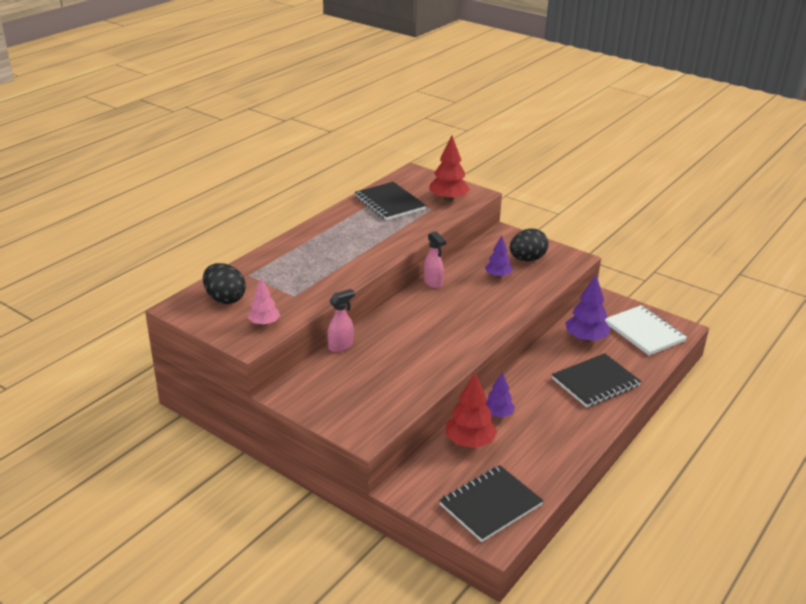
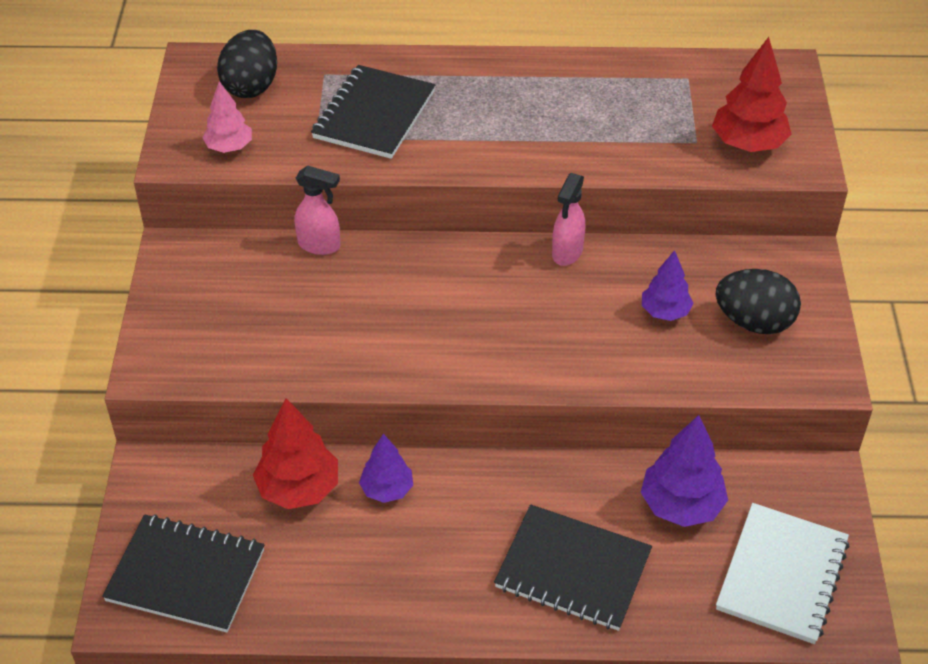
camera: 55 degrees right, 15 degrees up
(389, 203) = (659, 93): black notebook -> black notebook (374, 115)

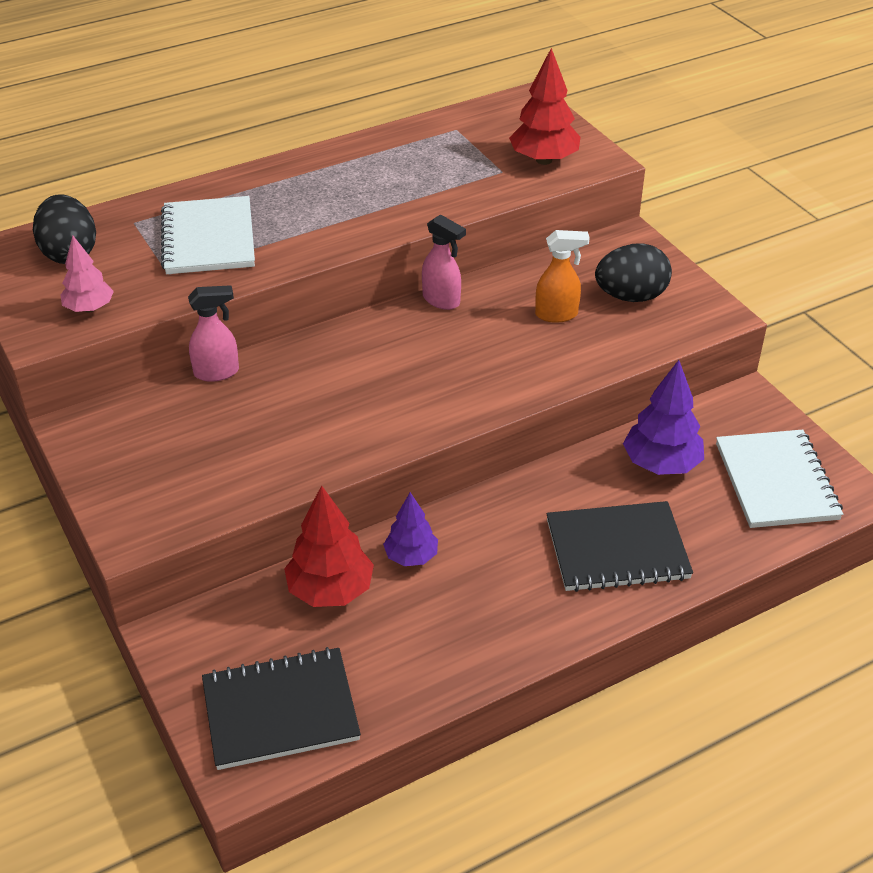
camera: 30 degrees left, 5 degrees down
(374, 115) = (209, 239): black notebook -> white notebook
(567, 253) = (442, 300): pink spray bottle -> pink spray bottle turned 45 degrees counterclockwise
(665, 312) = (557, 314): purple tree -> orange spray bottle

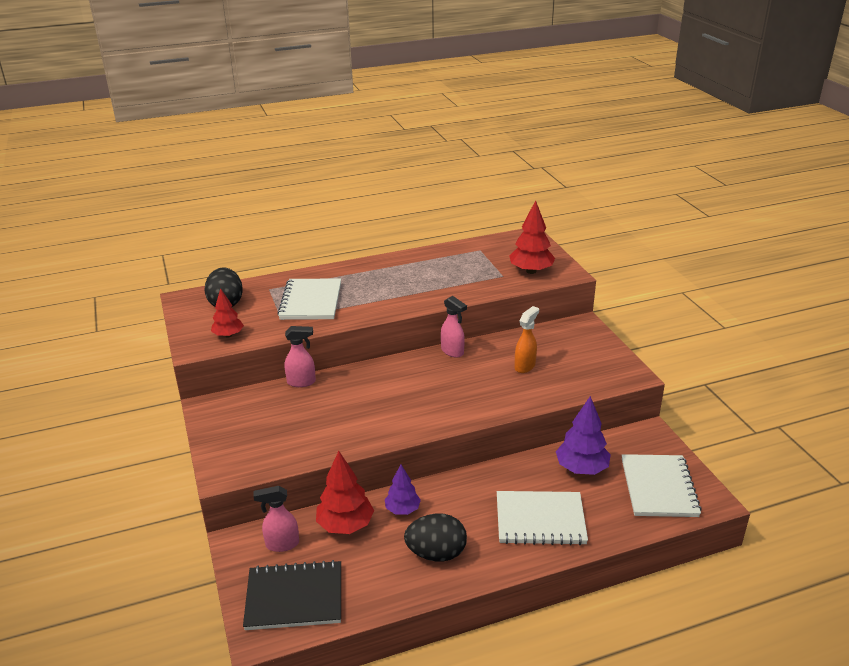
camera: 10 degrees right, 10 degrees down
(89, 308) = (228, 335): pink tree -> red tree
(240, 632) = (282, 544): none -> pink spray bottle
(557, 314) = (525, 366): orange spray bottle -> orange spray bottle turned 60 degrees counterclockwise
(617, 549) = (540, 520): black notebook -> white notebook
(631, 296) = (576, 359): black egg -> black egg (436, 553)

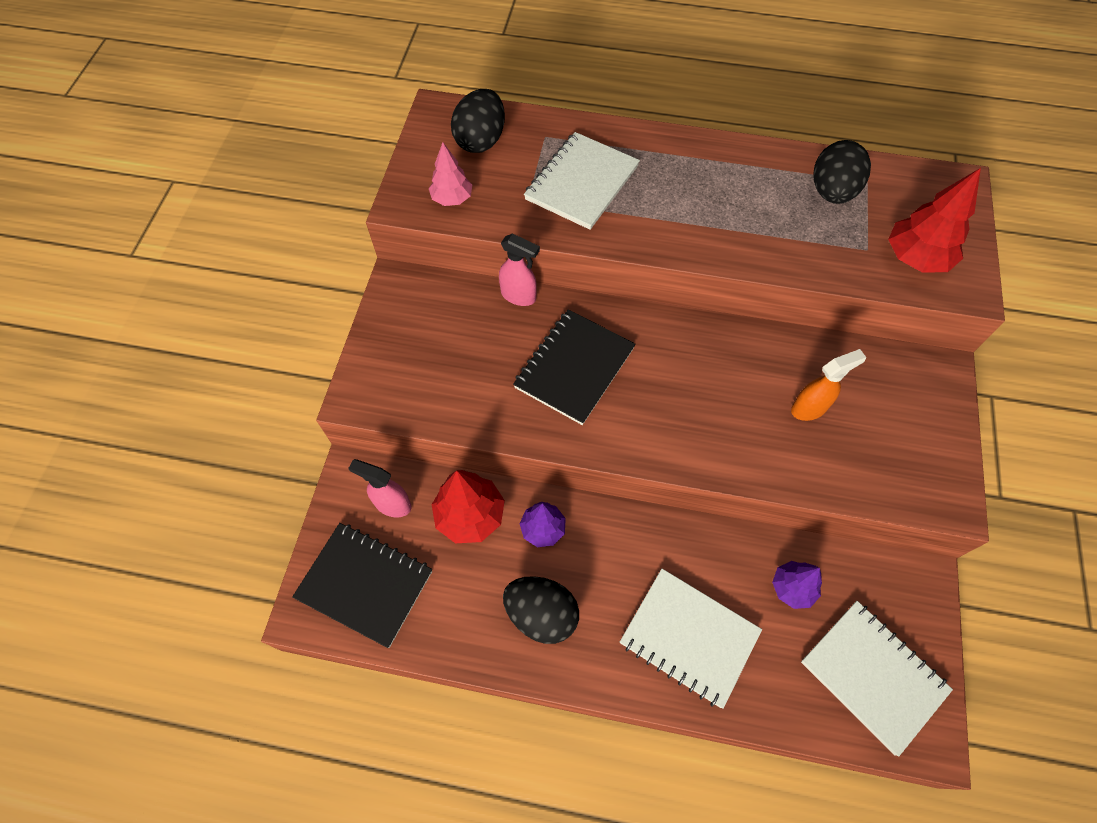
camera: 30 degrees right, 30 degrees up
(228, 335) = (452, 199): red tree -> pink tree
(367, 402) = (574, 368): none -> black notebook
(452, 352) = (730, 334): pink spray bottle -> none
(464, 259) = (831, 192): none -> black egg
(581, 468) = (792, 588): purple tree -> purple tree, size x0.64
(658, 487) = (873, 676): white notebook -> white notebook turned 75 degrees counterclockwise

